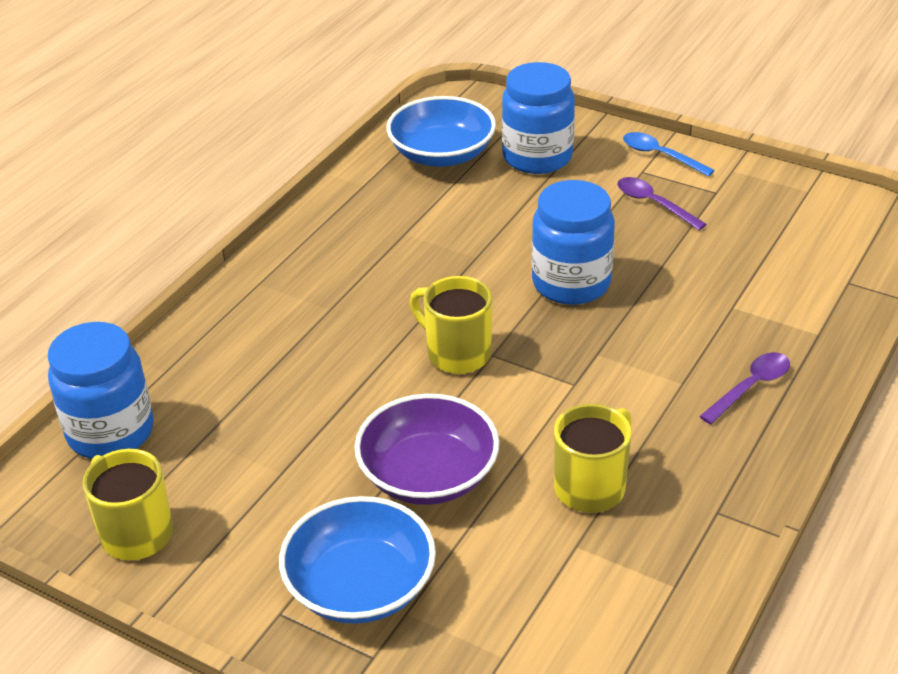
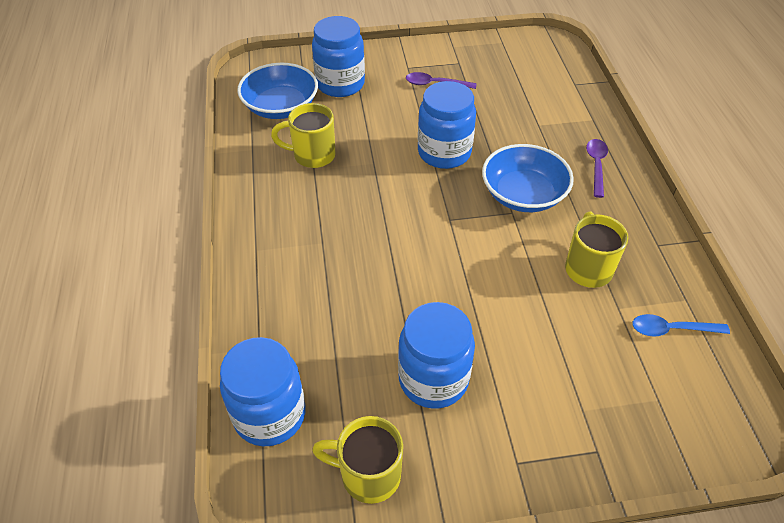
camera: 40 degrees left, 10 degrees up
(289, 492) = (433, 379): none -> blue jar
(360, 586) = (541, 411): blue bowl -> blue bowl (523, 194)
(428, 475) = (499, 315): purple bowl -> none
(456, 353) = (429, 229): yellow mug -> yellow mug (312, 155)
(660, 155) = (407, 54): blue spoon -> blue spoon (671, 329)

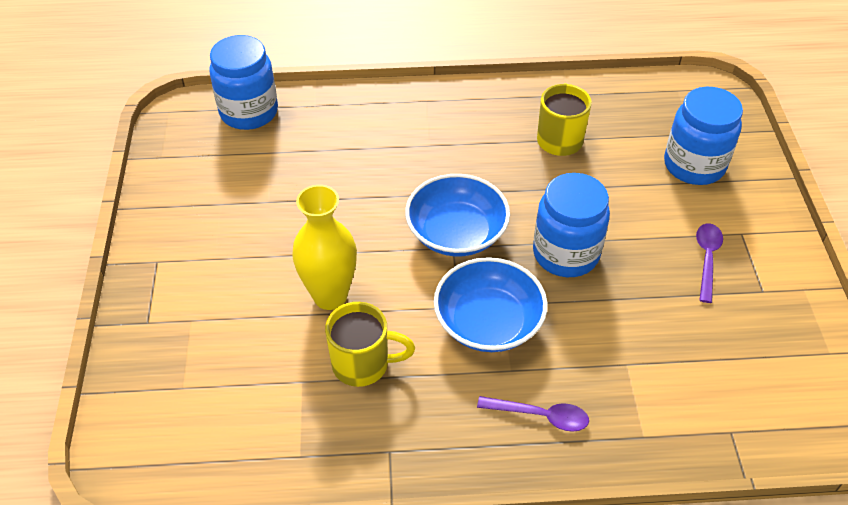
camera: 95 degrees right, 0 degrees up
(281, 107) = (643, 115): blue bowl -> blue bowl (456, 233)
(368, 475) = (179, 166): yellow mug -> none
(433, 379) = (254, 213): blue jar -> none
(524, 299) = (330, 296): none -> yellow vase
(671, 329) = (262, 426): blue spoon -> none

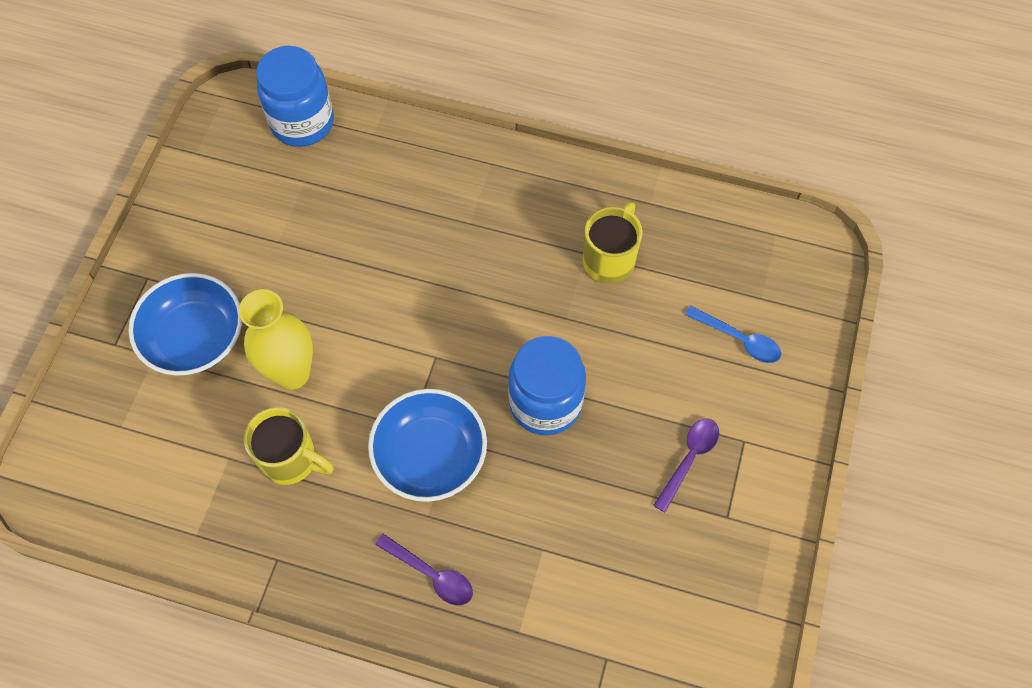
camera: 20 degrees right, 15 degrees up
(456, 233) = (446, 341): blue bowl -> blue bowl (195, 337)
(694, 165) = (739, 339): blue jar -> blue spoon

